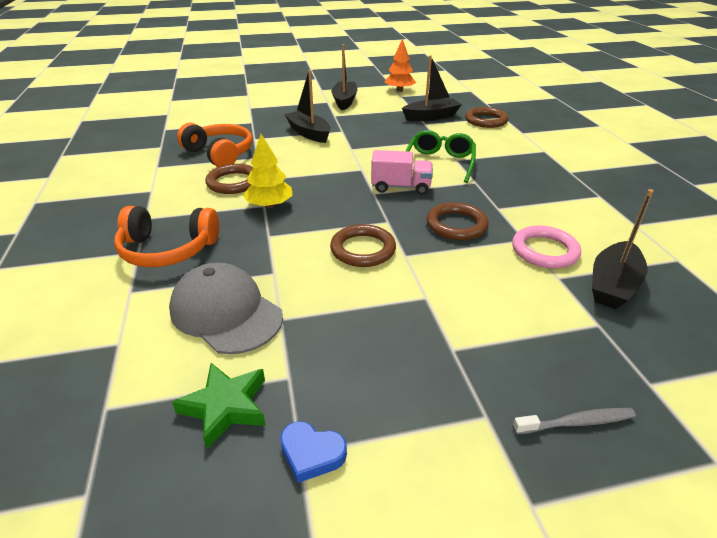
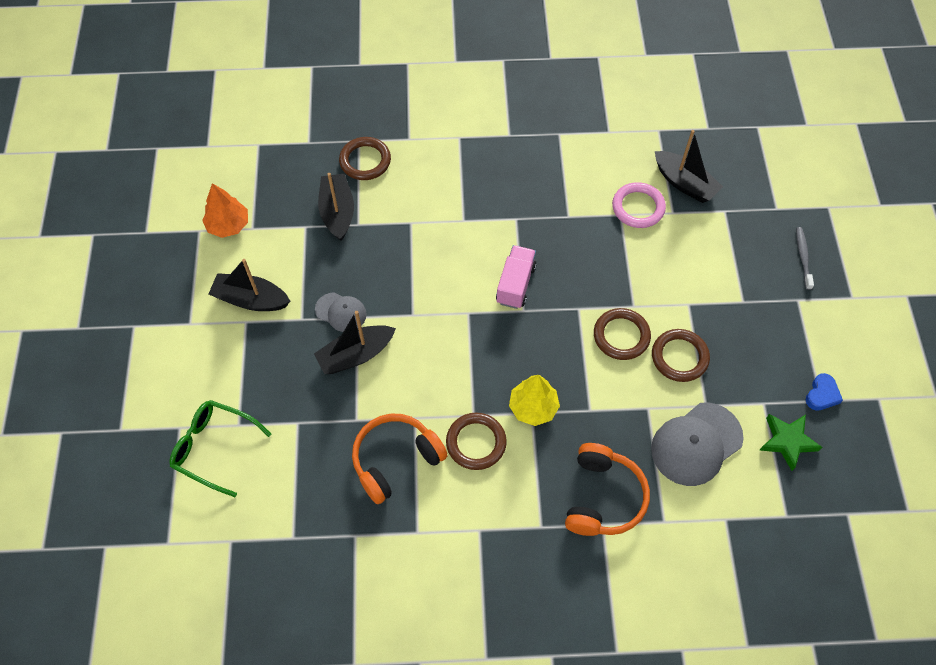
camera: 80 degrees left, 25 degrees up
(344, 125) = (341, 312): none -> grey cap
(439, 163) = (469, 237): green glasses -> green glasses (214, 448)
(456, 225) = (592, 256): brown ring -> brown ring (679, 357)

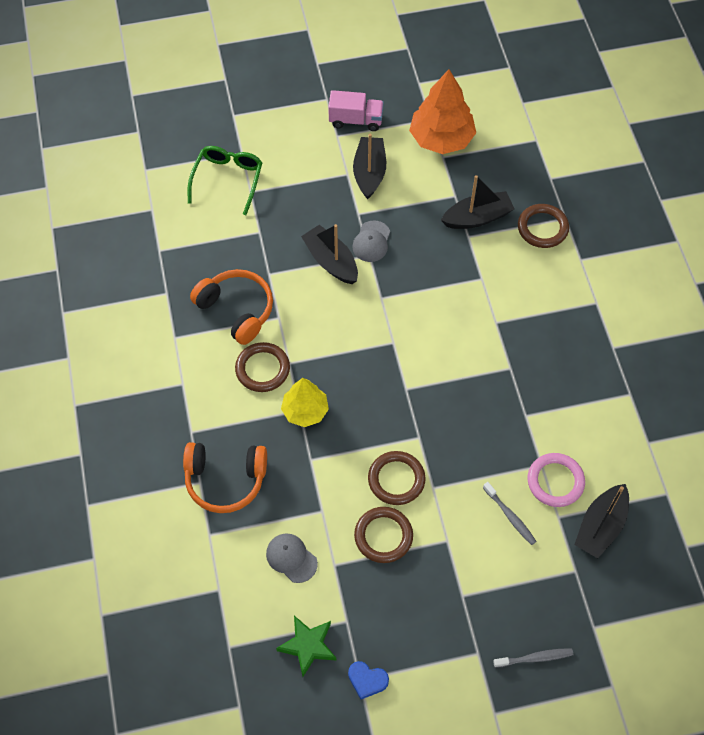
camera: 80 degrees right, 0 degrees up
(228, 225) = (441, 139): orange tree -> orange tree, size x1.58
(515, 284) = (433, 378): pink truck -> pink truck (356, 120)
(669, 249) = (510, 516): none -> grey toothbrush
(696, 444) = (291, 558): grey cap -> grey cap, size x0.58

